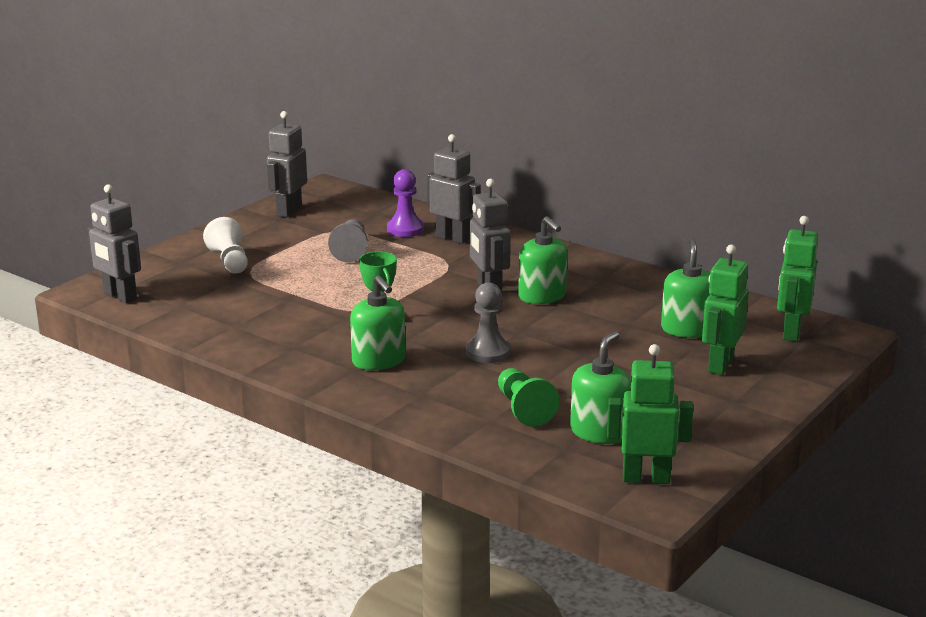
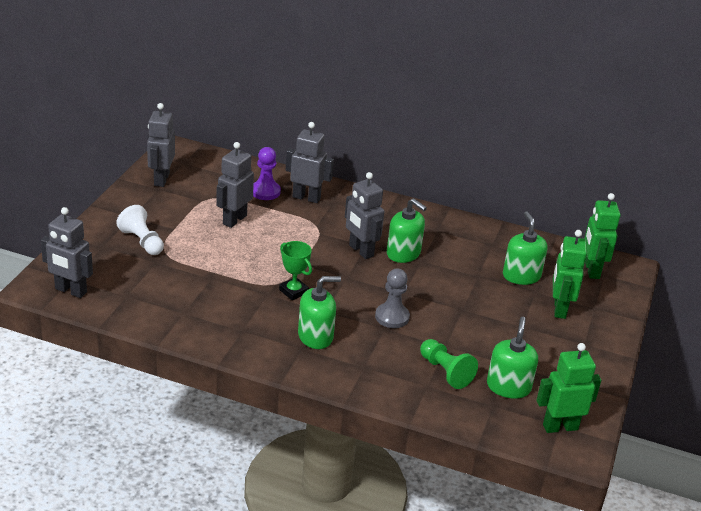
camera: 20 degrees left, 10 degrees up
(351, 251) = (234, 220): grey pawn -> grey robot
(379, 361) = (315, 336): green soap dispenser -> green soap dispenser turned 60 degrees counterclockwise

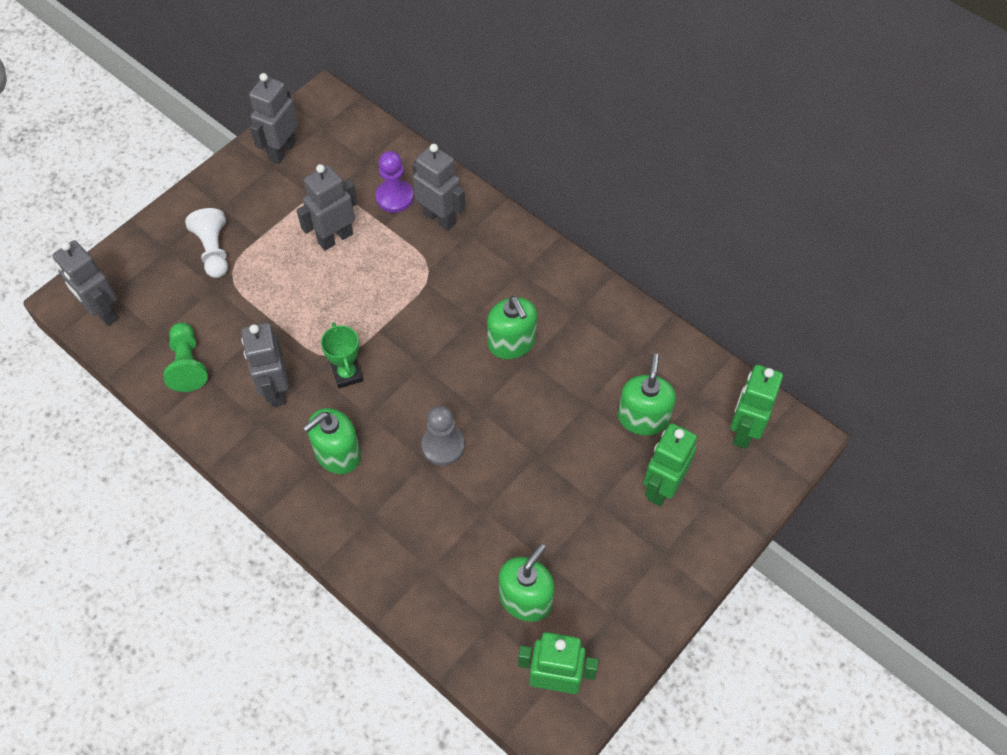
camera: 25 degrees right, 25 degrees up
(315, 336) = (337, 453): green soap dispenser -> green soap dispenser turned 135 degrees clockwise
(361, 251) = (461, 325): grey robot -> grey robot (275, 390)
(445, 372) = (461, 552): green pawn -> green pawn (188, 364)

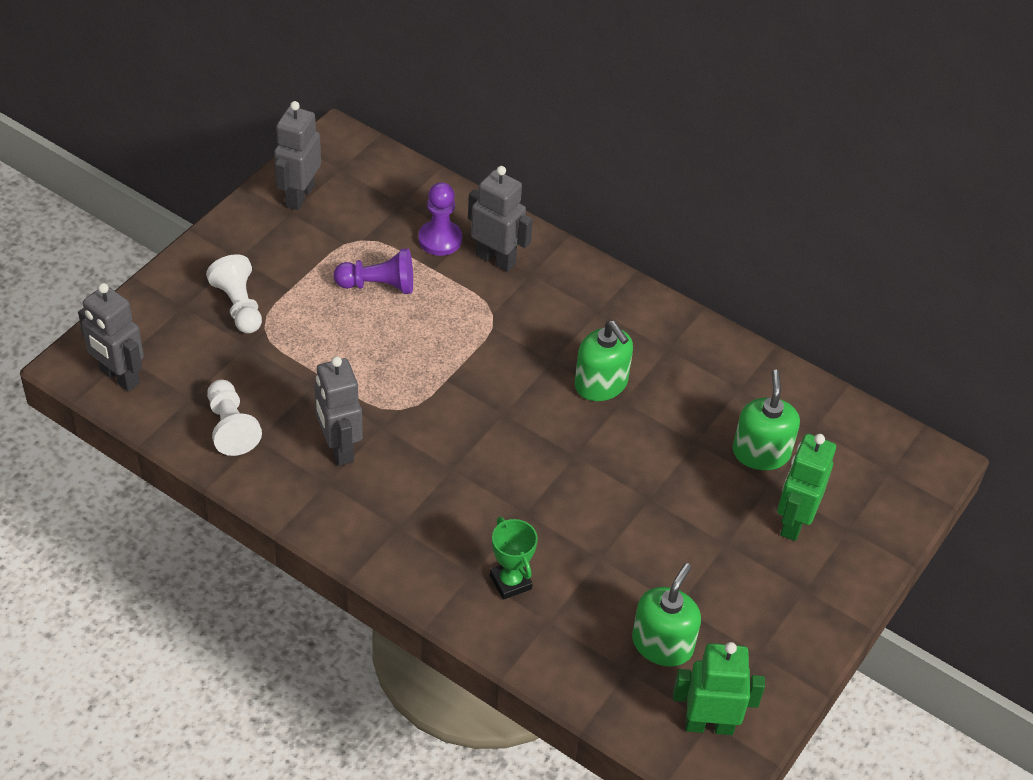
camera: 10 degrees left, 10 degrees down
(188, 364) = (231, 427): green pawn -> white pawn
(335, 238) = (378, 285): grey robot -> purple pawn
(337, 453) = (423, 510): green soap dispenser -> none
(347, 374) = (419, 427): green trophy -> green trophy (510, 582)
(443, 446) = (542, 495): grey pawn -> none
(743, 431) = (873, 459): green robot -> none

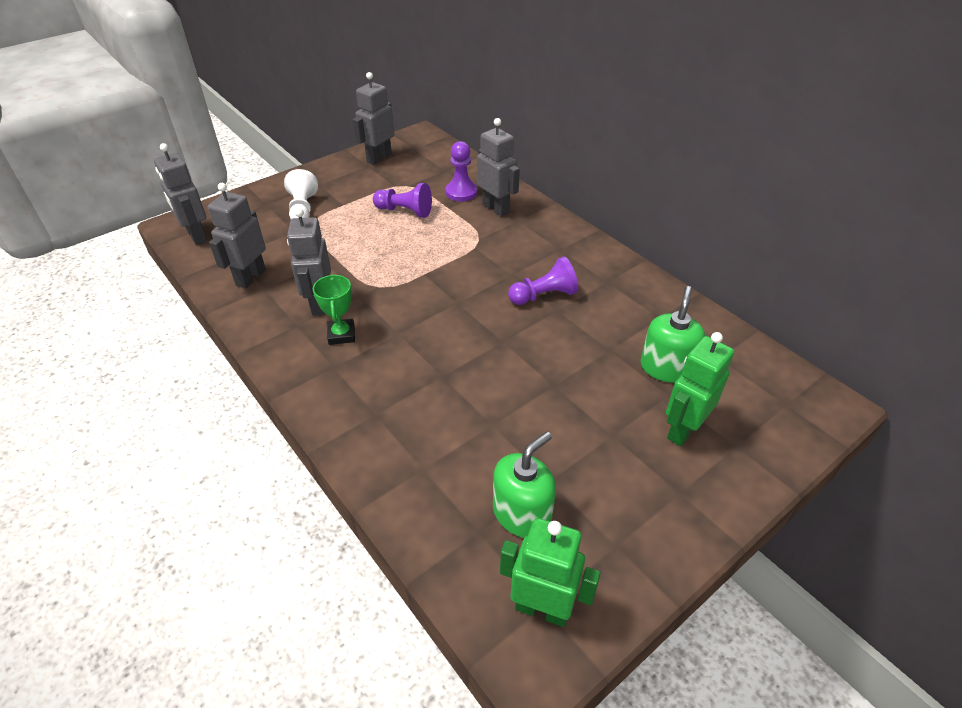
camera: 20 degrees right, 5 degrees down
(231, 427) = (250, 277): white pawn -> grey robot
(510, 582) = (404, 428): green trophy -> green trophy (341, 334)
(601, 384) = (544, 295): green soap dispenser -> purple pawn

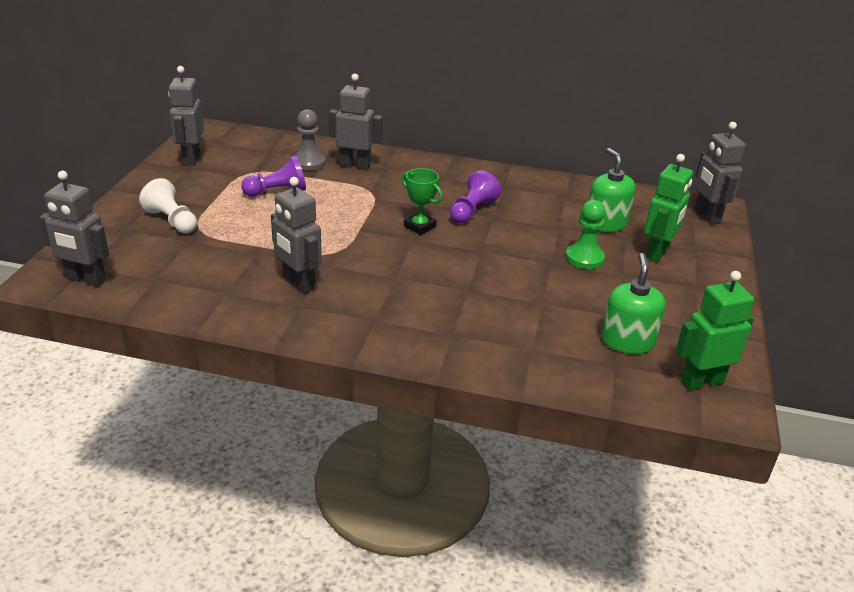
camera: 40 degrees left, 10 degrees down
(250, 277) = (200, 290): grey robot -> grey robot (706, 216)
(341, 334) = (350, 296): green trophy -> green trophy (419, 226)
(461, 192) = (309, 163): purple pawn -> grey pawn
(593, 396) = (584, 258): none -> green pawn
(682, 429) = (657, 253): green robot -> green robot turned 150 degrees counterclockwise

